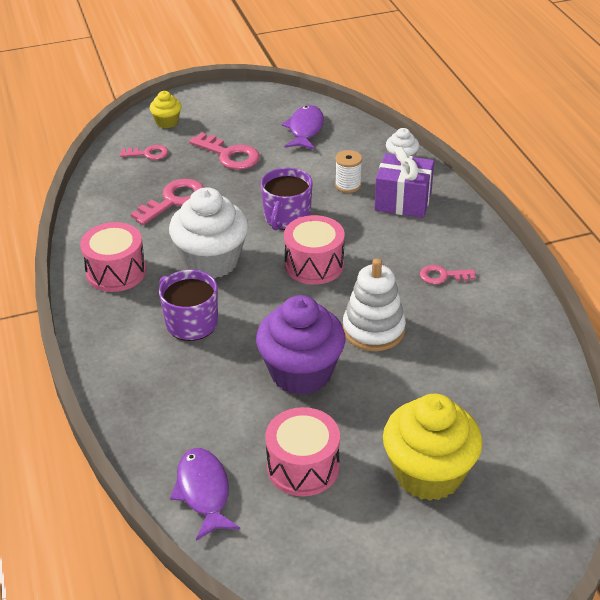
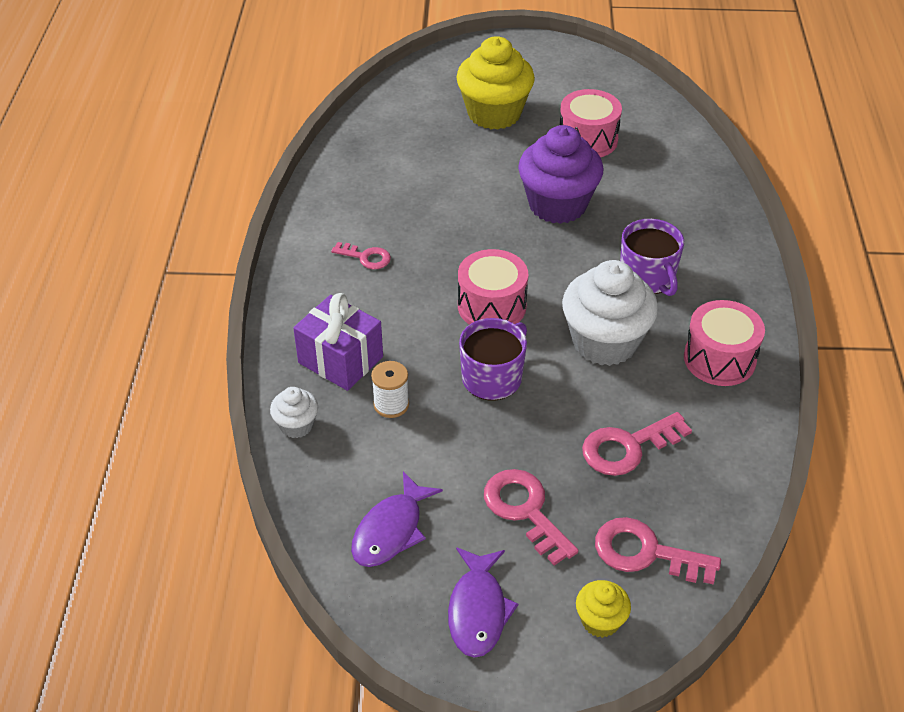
camera: 160 degrees left, 5 degrees up
(148, 154) = (645, 552): pink key -> pink key, size x1.65
(203, 492) = (672, 143): purple fish -> purple fish (478, 610)
(373, 330) = (470, 224): white stacking toy -> none

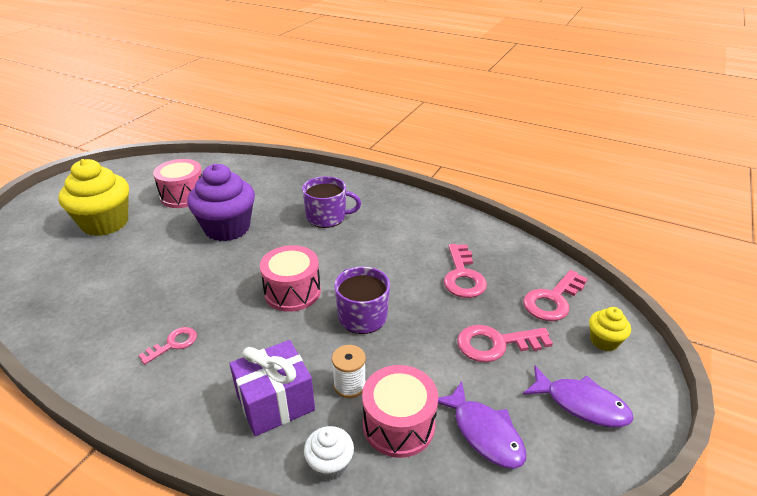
camera: 65 degrees left, 10 degrees down
(605, 342) = (367, 253): white cupcake -> none
(719, 359) = (413, 216): pink drum -> pink drum (398, 425)

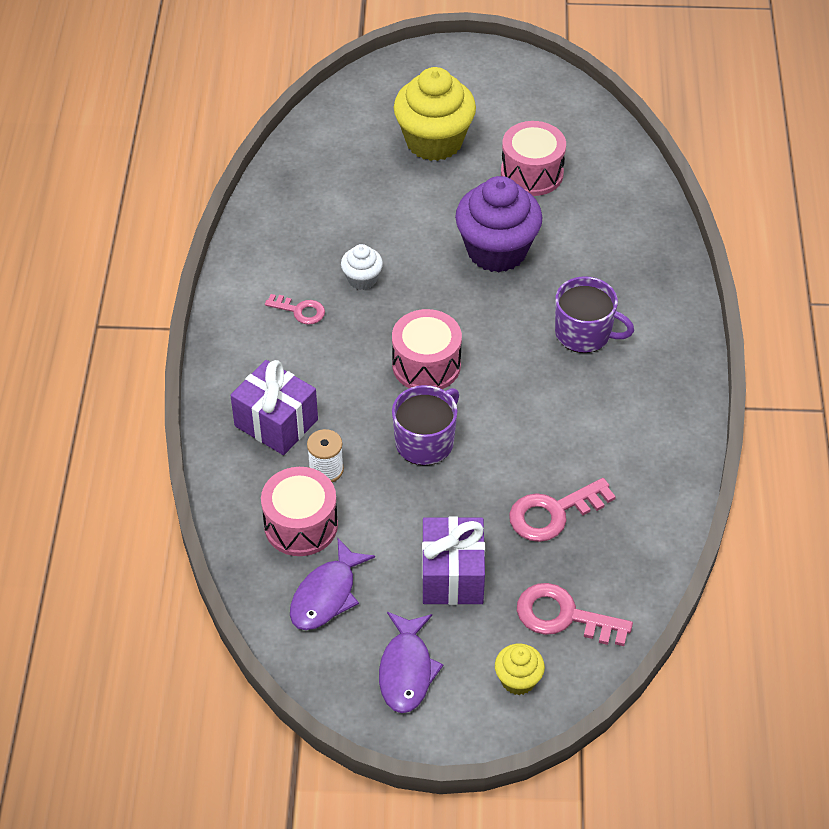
camera: 65 degrees right, 15 degrees up
(327, 217) = (584, 333): purple mug -> purple mug turned 45 degrees counterclockwise
(330, 464) = (235, 491): white cupcake -> white cupcake (362, 279)
(495, 344) = (452, 575): pink key -> purple gift

